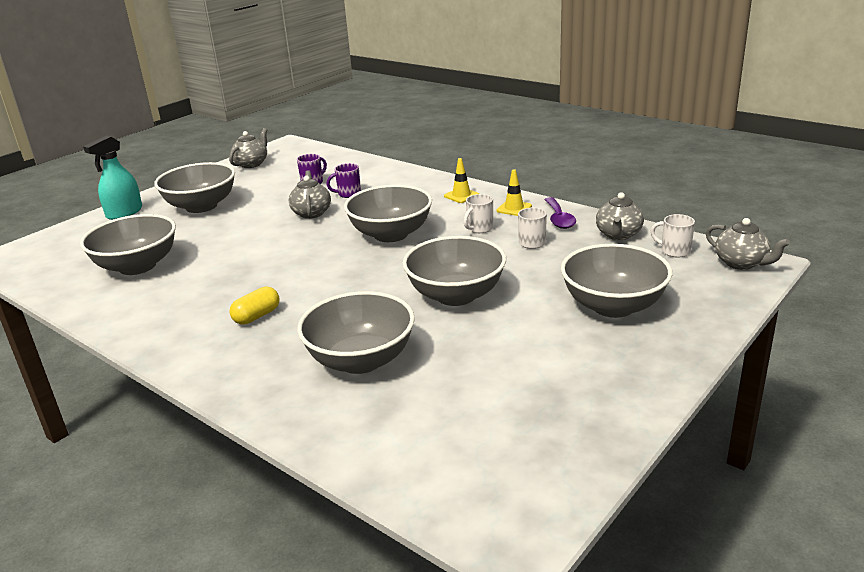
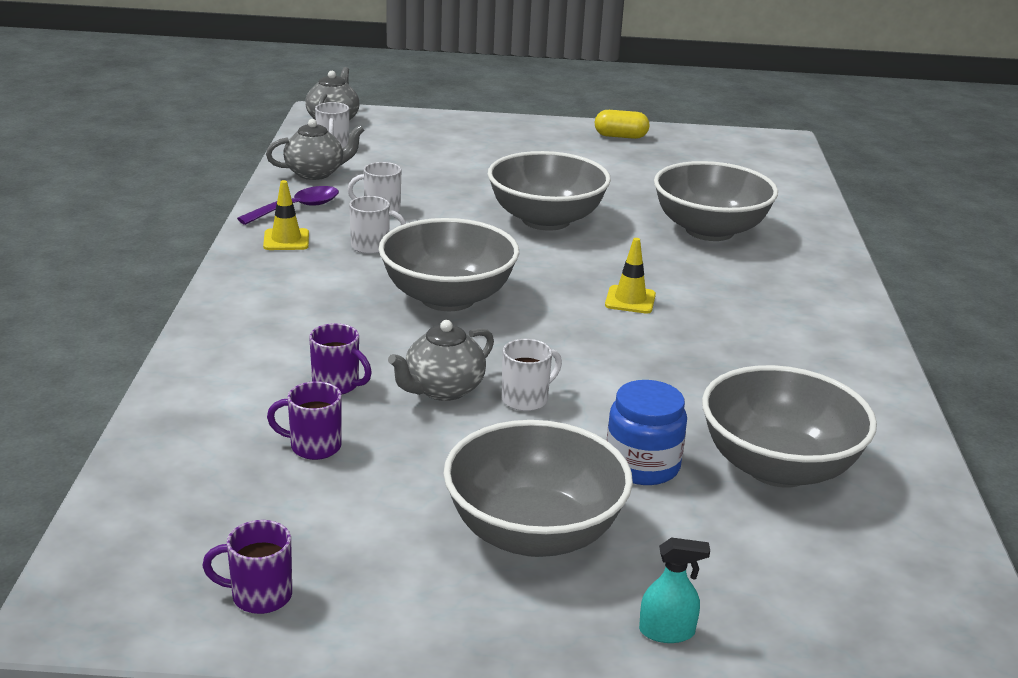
camera: 130 degrees left, 0 degrees up
(124, 213) = (667, 631): turquoise spray bottle -> turquoise spray bottle, size x0.55
(194, 237) = (642, 465): none -> blue jar
(252, 164) = (259, 596): grey teapot -> purple mug
(257, 316) = (732, 309): yellow capsule -> yellow capsule (620, 136)
(276, 228) = (526, 399): none -> white mug
(461, 195) = (267, 286): yellow traffic cone -> yellow traffic cone (630, 300)
(613, 306) = (477, 154): grey bowl -> none

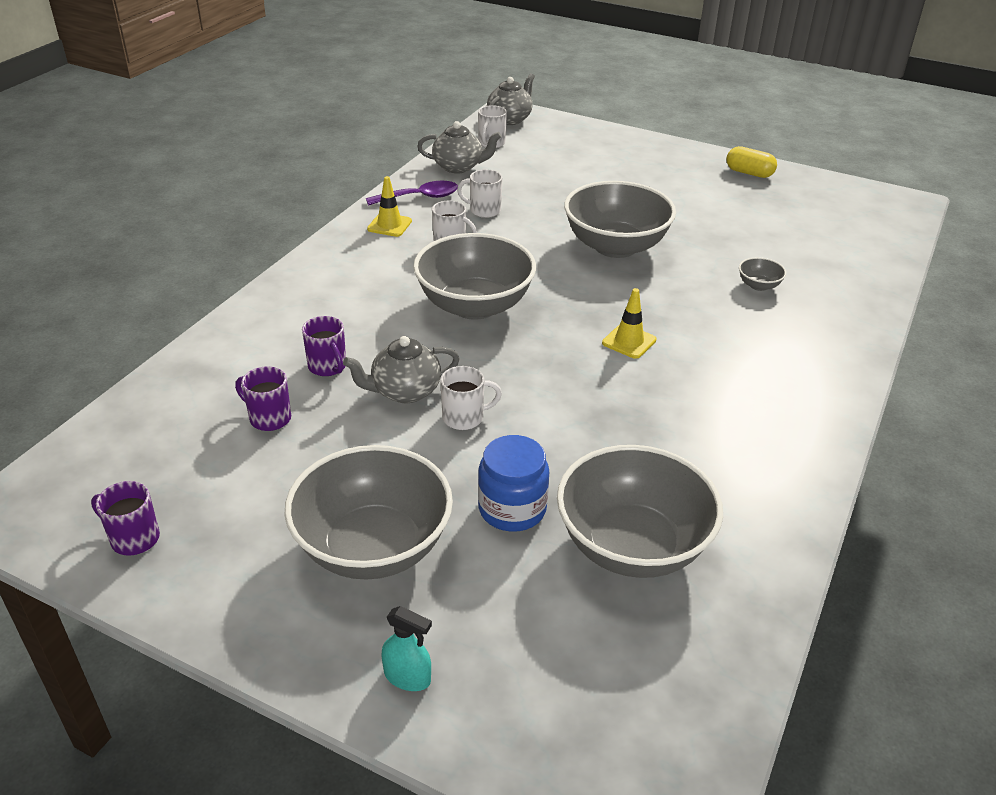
camera: 25 degrees right, 10 degrees up
(709, 230) = (758, 285): grey bowl -> grey bowl, size x0.40

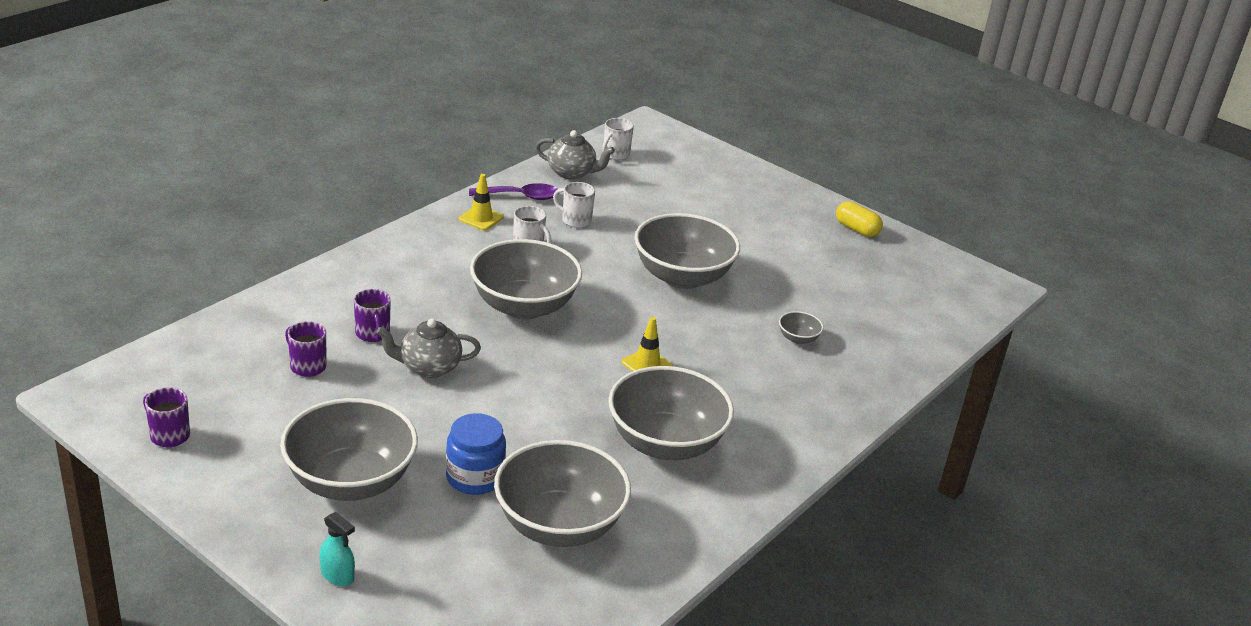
camera: 10 degrees right, 5 degrees down
(464, 418) = (469, 399): white mug -> none
(510, 119) = (646, 132): grey teapot -> none
(693, 423) = (665, 443): none -> grey bowl

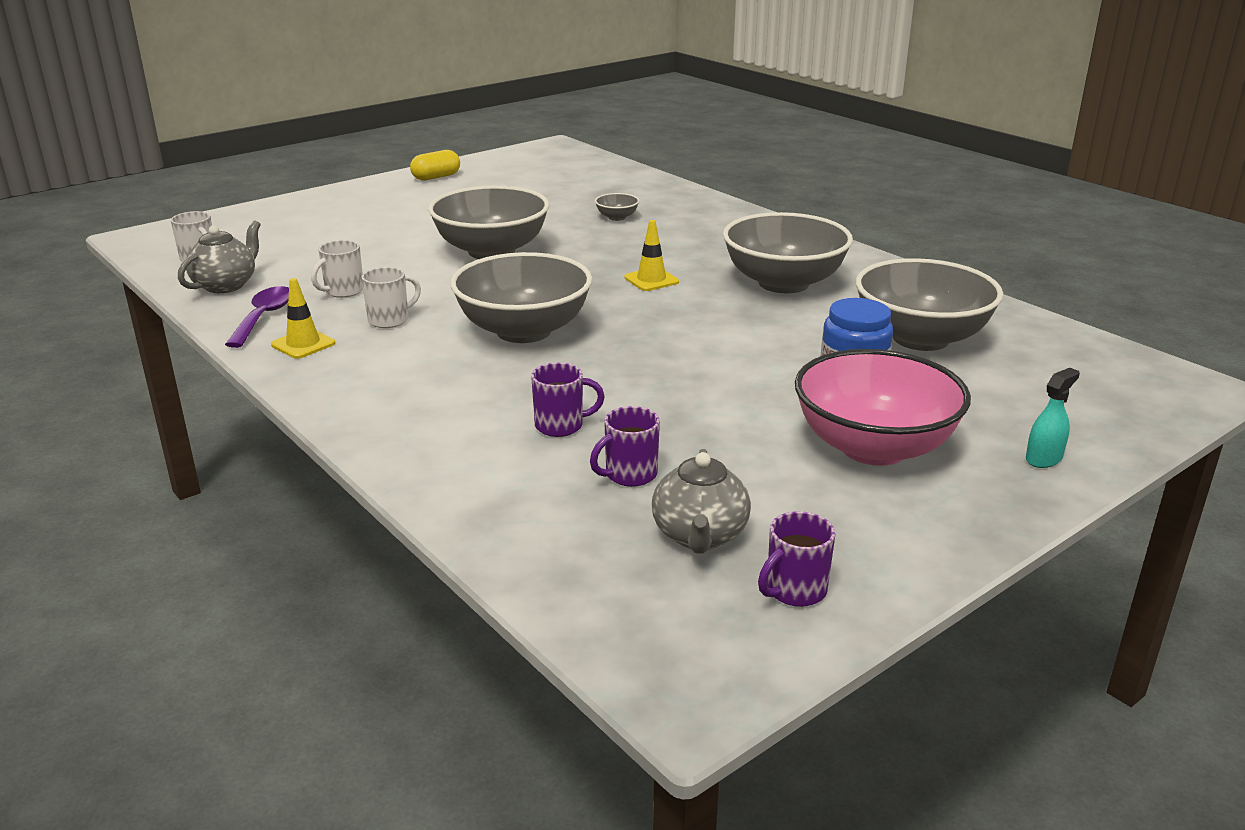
camera: 75 degrees left, 5 degrees down
(350, 481) = (873, 447): grey bowl -> pink bowl
(428, 367) = (642, 392): grey teapot -> grey teapot (700, 536)

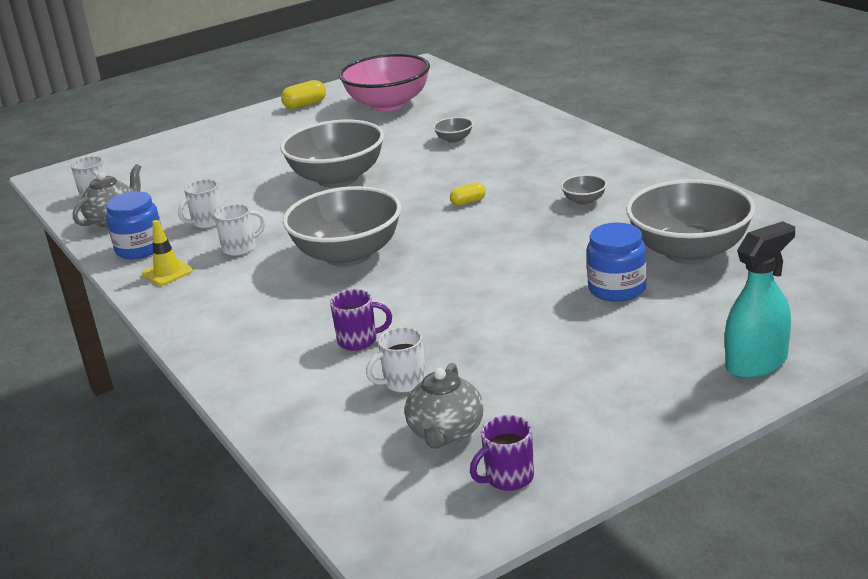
camera: 10 degrees right, 0 degrees up
(264, 317) = (140, 249): purple spoon -> blue jar
(629, 475) = (403, 382): purple mug -> white mug
(651, 280) = (468, 202): yellow traffic cone -> yellow capsule
(783, 283) = (584, 201): grey bowl -> grey bowl, size x0.40
(873, 447) = (612, 355): pink bowl -> pink bowl (388, 104)
(1044, 458) = (756, 363): turquoise spray bottle -> turquoise spray bottle, size x1.80

